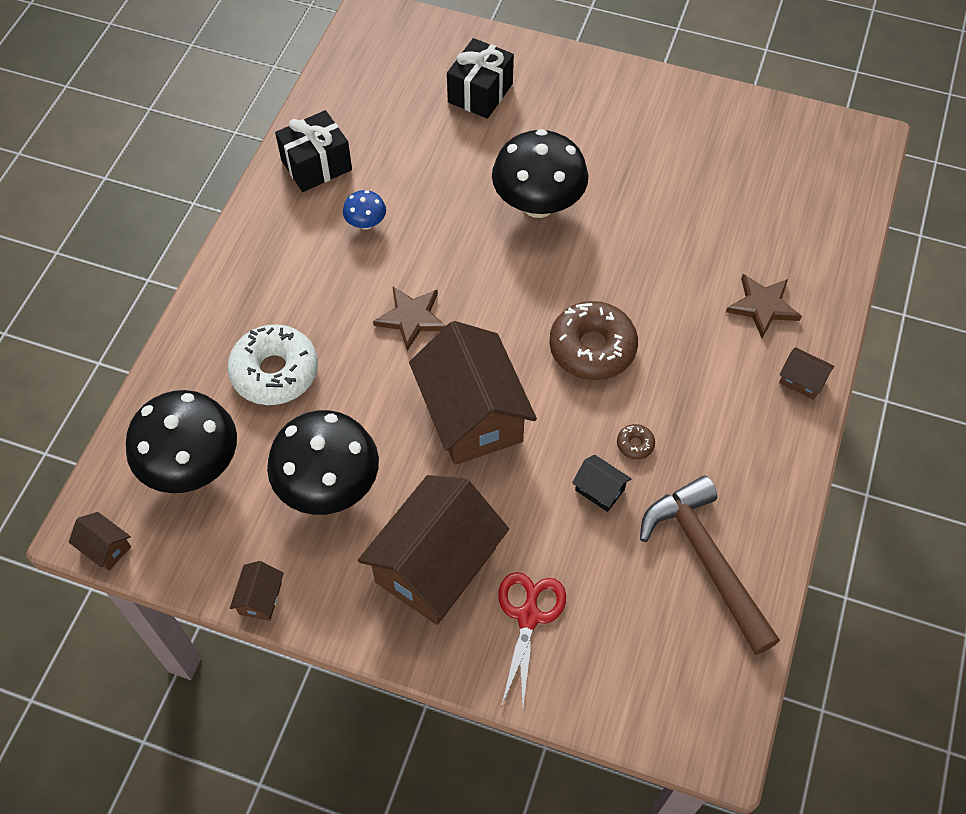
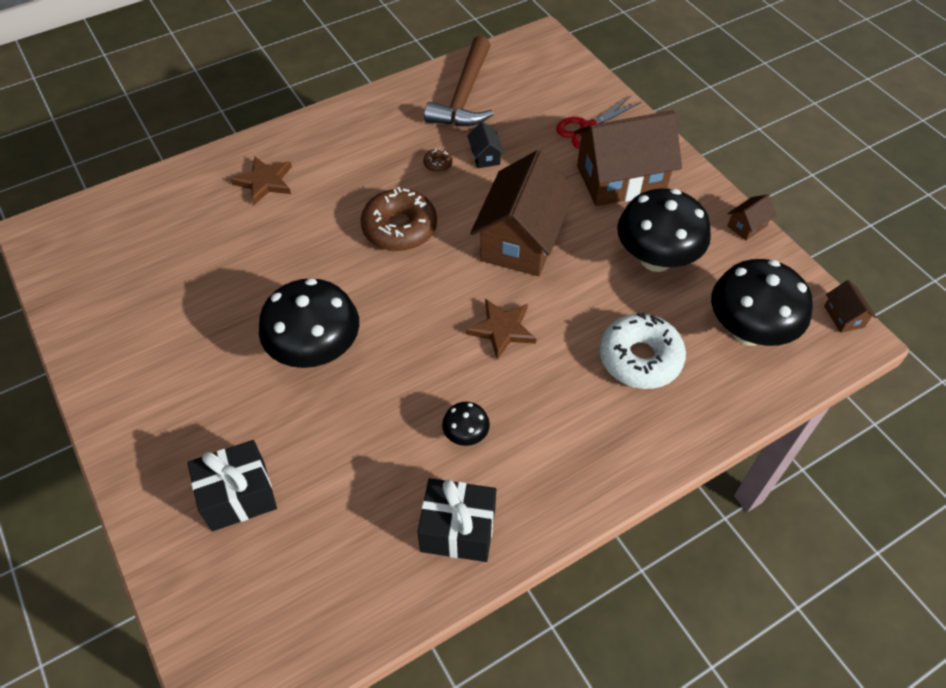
camera: 140 degrees left, 5 degrees down
(366, 223) = (466, 434): blue mushroom -> black mushroom
(802, 380) = (301, 134): brown house -> none

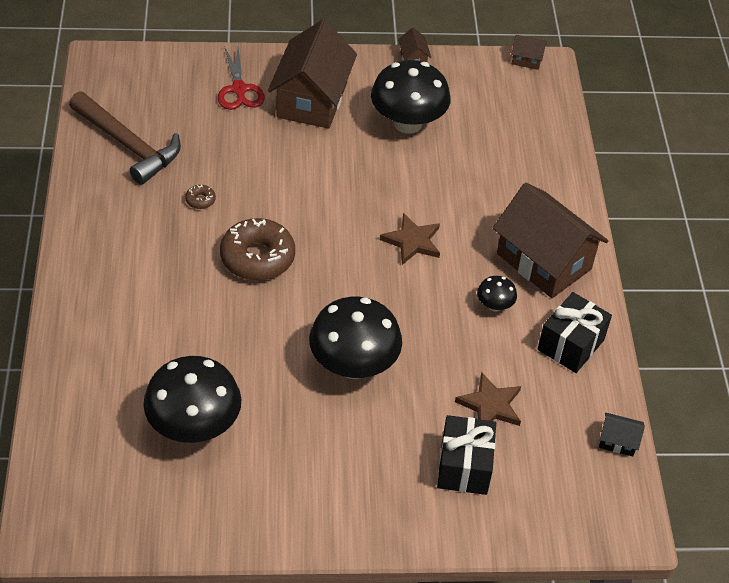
camera: 65 degrees left, 5 degrees down
(265, 182) = (121, 328): brown star -> brown star (490, 405)
(485, 156) = (217, 166): black house -> black house (618, 441)
(521, 240) = (330, 188): brown house -> brown house (544, 261)
(640, 358) = (491, 179): white donut -> none
(748, 331) = (506, 112): black mushroom -> black mushroom (194, 426)

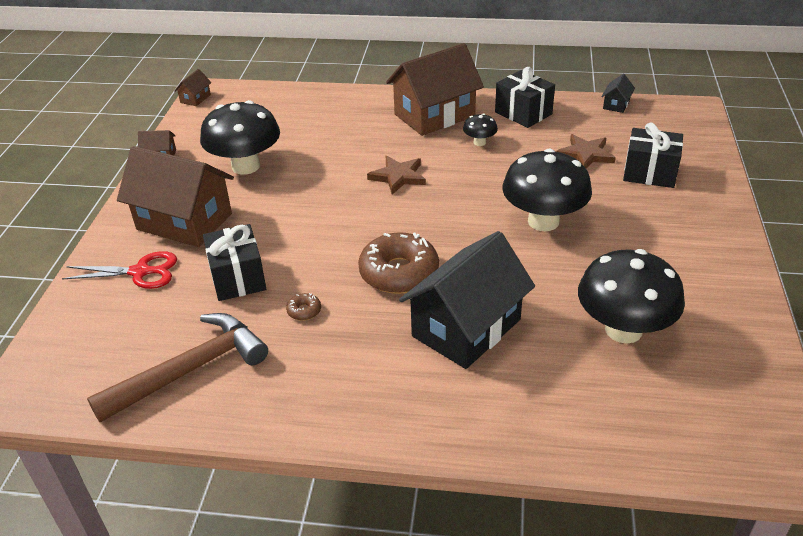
camera: 75 degrees left, 10 degrees down
(188, 310) = (466, 328): none -> black house
(238, 150) = (238, 278): none -> black gift

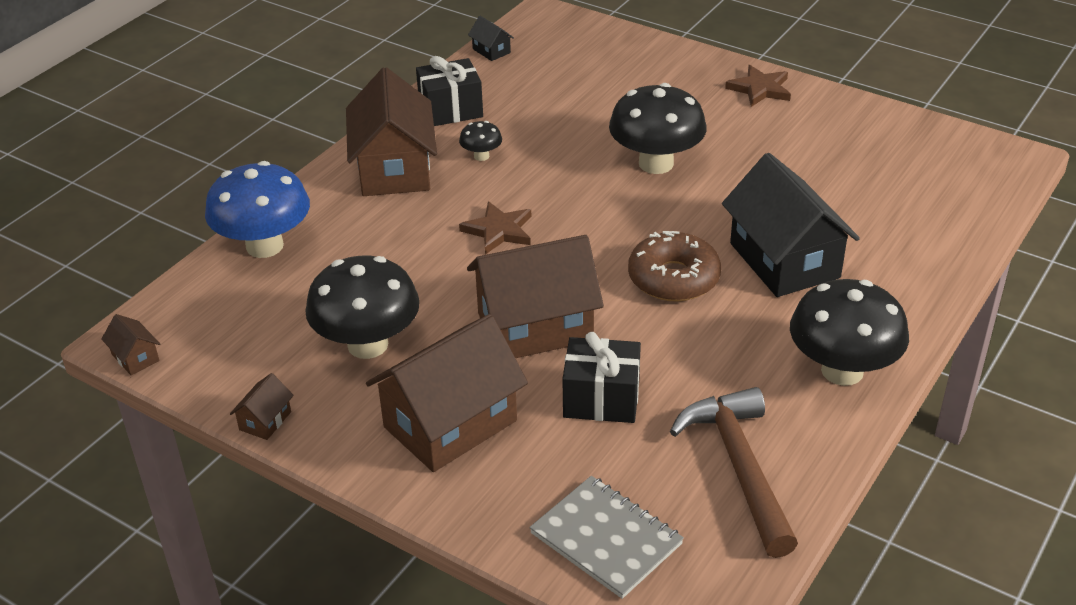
camera: 65 degrees left, 0 degrees up
(95, 322) = (606, 539): none -> grey notebook
(140, 272) = (531, 482): red scissors -> none
(300, 225) = (535, 327): none -> brown house
(304, 311) = (693, 360): brown donut -> none
(319, 100) = (264, 246): none -> blue mushroom
(585, 154) = (565, 101): brown star -> brown star (760, 89)
(623, 330) = (838, 175): black mushroom -> black mushroom (842, 371)
(649, 173) = (627, 78): black gift -> none

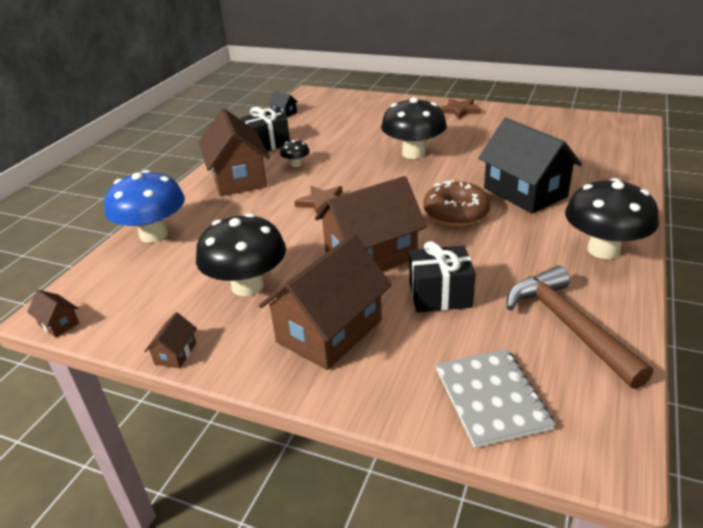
camera: 10 degrees left, 5 degrees down
(606, 539) = (491, 398): grey notebook -> grey notebook turned 45 degrees clockwise

